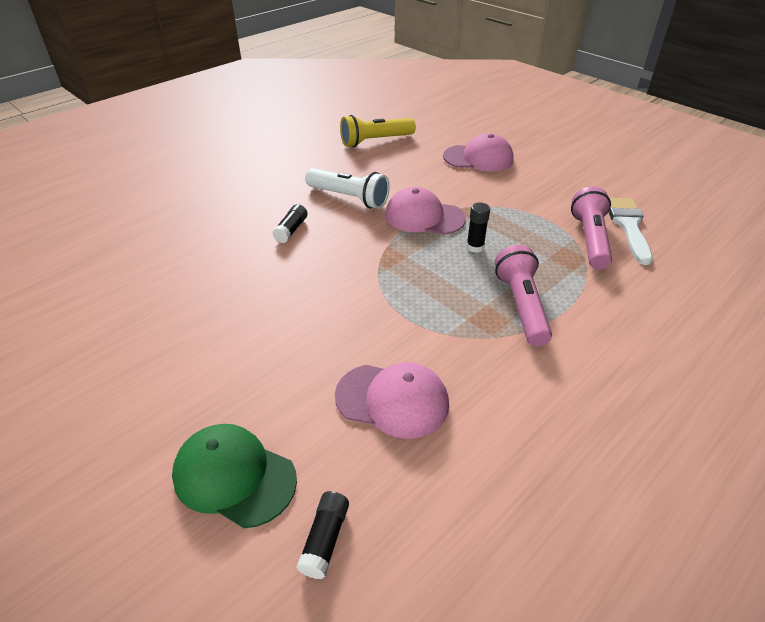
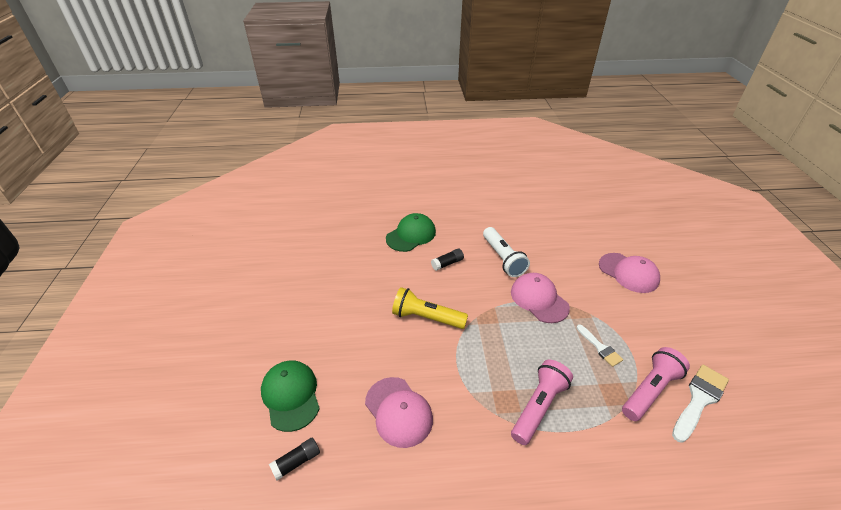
camera: 40 degrees right, 0 degrees up
(213, 222) = (411, 235): none -> green cap
(375, 141) = (563, 222): yellow flashlight -> yellow flashlight (427, 318)
(475, 247) = (551, 343): black glue stick -> none
(519, 228) = (600, 347): none -> white brush

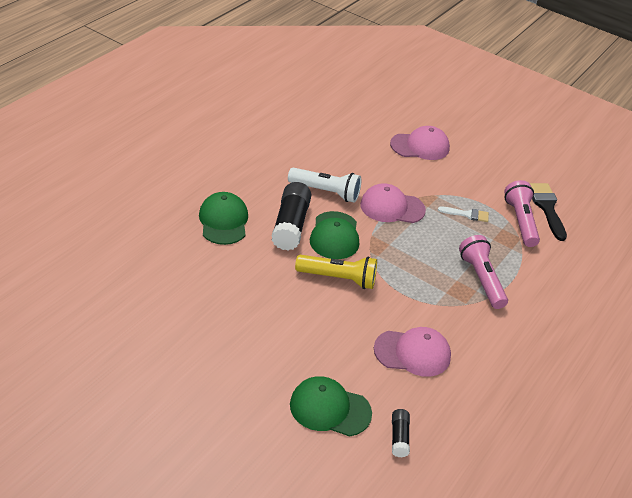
camera: 55 degrees left, 0 degrees up
(427, 318) = (338, 278): yellow flashlight -> yellow flashlight turned 135 degrees counterclockwise
(447, 263) = (291, 225): black glue stick -> black glue stick, size x2.00
(466, 289) = (334, 236): none -> green cap
(699, 399) = (546, 208): white brush -> black brush

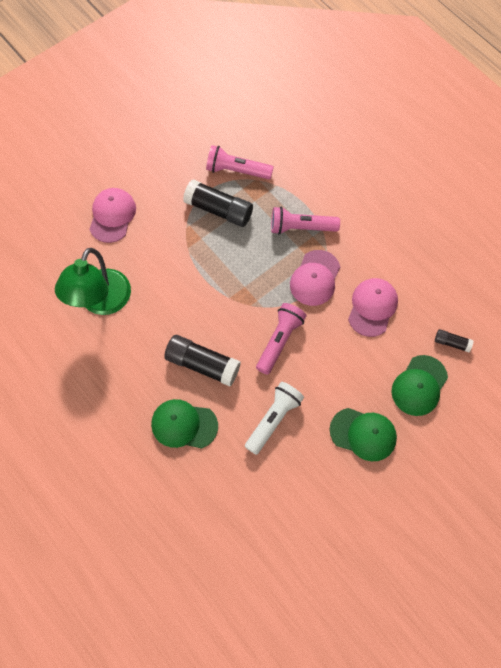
camera: 70 degrees left, 25 degrees up
(326, 192) = (161, 321): white flashlight -> white flashlight (273, 420)
(328, 152) = (101, 302): none -> green lamp
(334, 236) = (224, 329): green cap -> green cap (363, 434)
(338, 278) = (279, 341): yellow flashlight -> pink flashlight
(392, 207) = (196, 269): pink cap -> pink cap (315, 278)
(467, 214) = (219, 210): white brush -> black glue stick
(546, 208) = (223, 143): black brush -> none

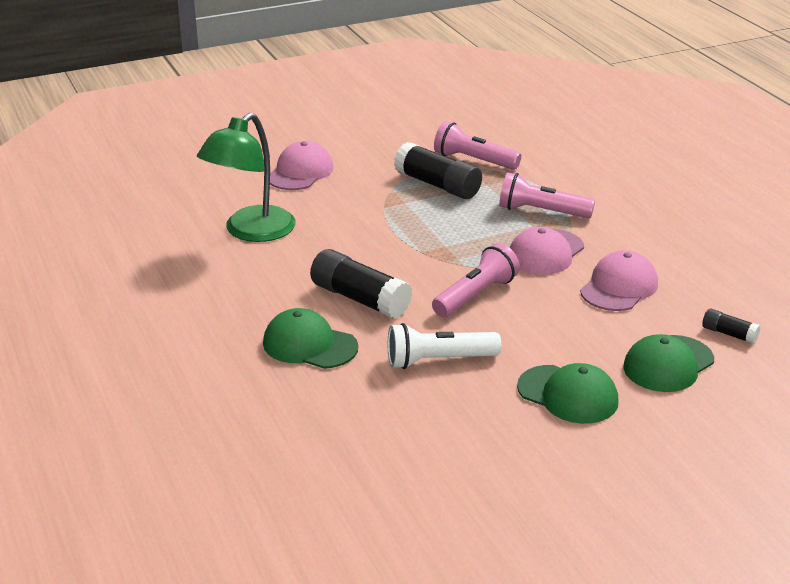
camera: 15 degrees right, 35 degrees down
(273, 420) = (439, 360): white flashlight -> white flashlight turned 150 degrees counterclockwise

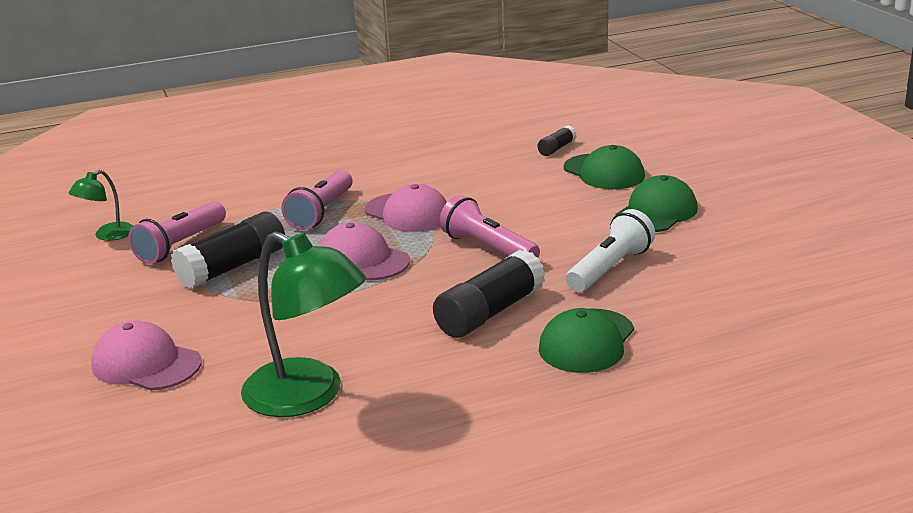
camera: 85 degrees left, 5 degrees down
(439, 360) = (609, 268): white flashlight -> white flashlight turned 135 degrees counterclockwise
(488, 131) = (107, 235): none -> green lamp
(619, 287) = (478, 184): pink cap -> pink cap (362, 259)

